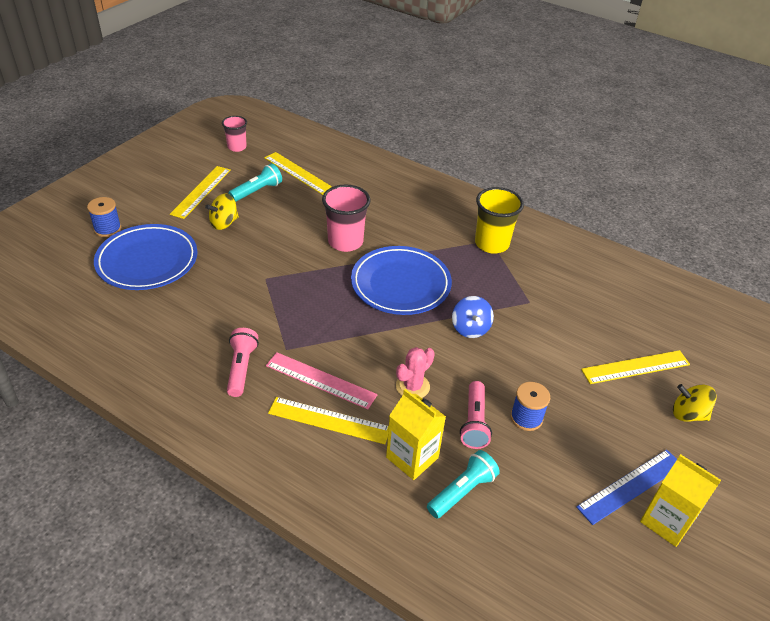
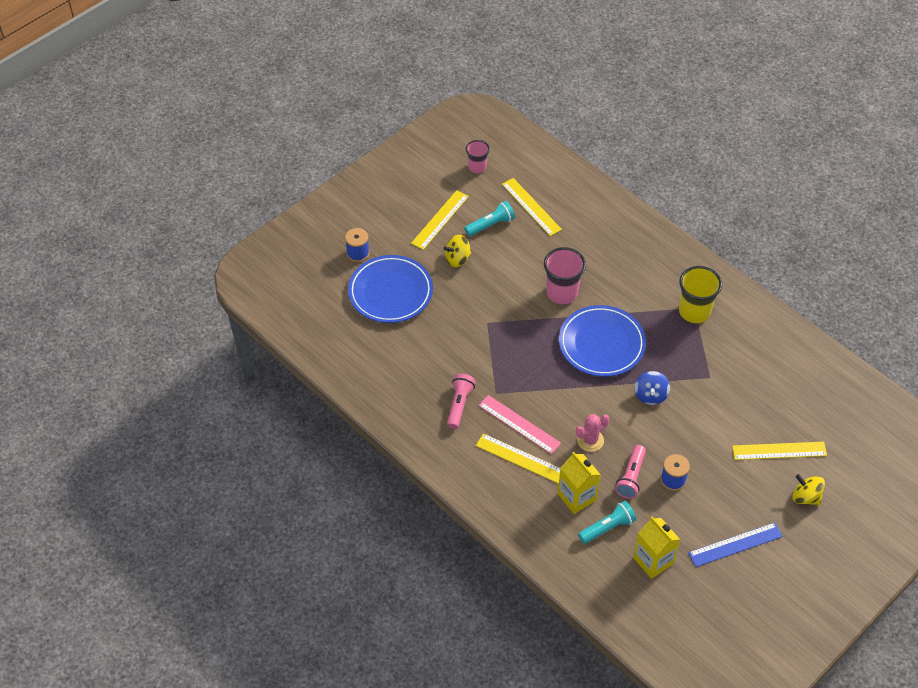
camera: 15 degrees right, 10 degrees up
(666, 521) = (752, 574): yellow carton -> yellow carton (653, 561)

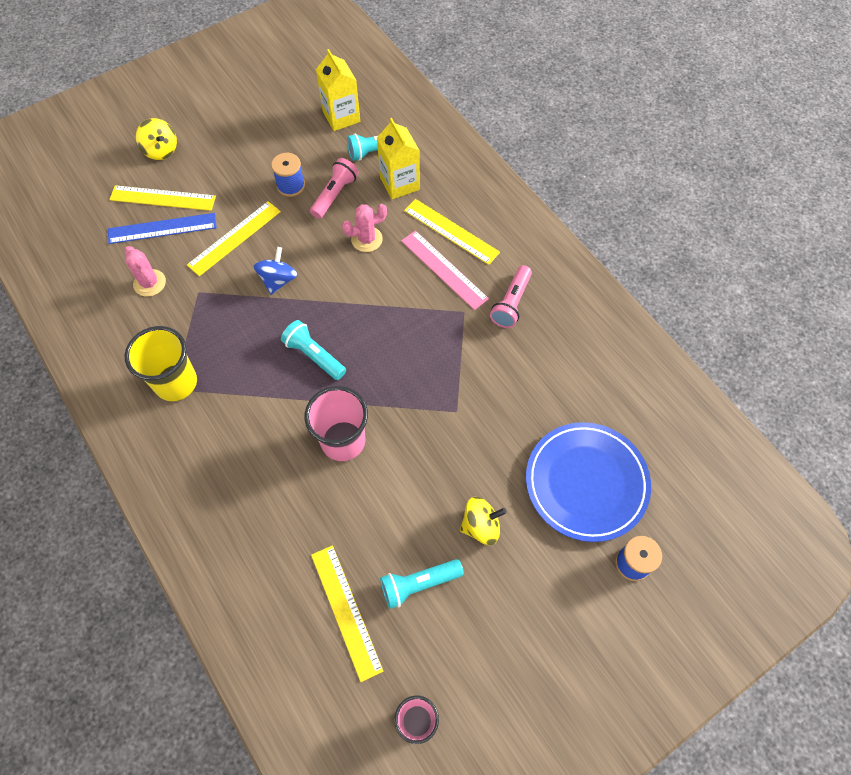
camera: 170 degrees left, 10 degrees up
(440, 219) = (497, 610): yellow ruler -> yellow ruler (234, 238)
(601, 344) = (314, 356): blue plate -> turquoise flashlight
(735, 544) = (254, 119): blue ruler -> blue ruler (162, 228)
(751, 378) = (149, 283): none -> pink cactus

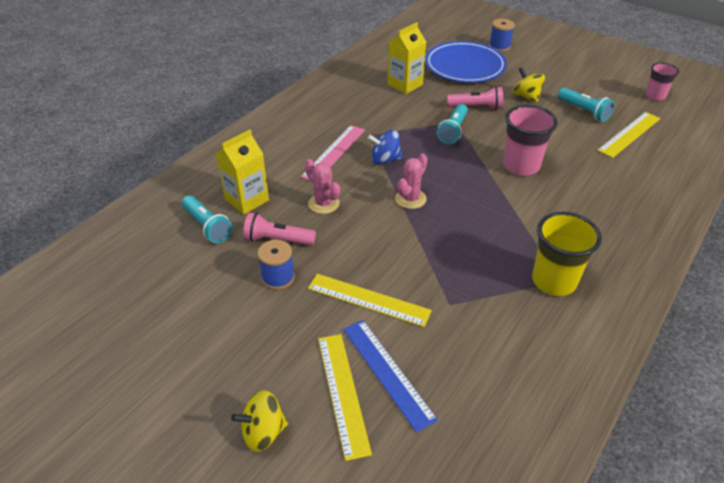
camera: 110 degrees left, 20 degrees down
(149, 283) = (465, 351): pink cactus -> pink cactus (410, 199)
(161, 150) = (263, 432): yellow spinning top -> yellow spinning top turned 135 degrees counterclockwise
(278, 280) = (401, 248): blue spinning top -> blue spinning top (385, 159)
(314, 356) = (462, 201): turquoise flashlight -> turquoise flashlight (453, 131)
(341, 117) = (161, 267): yellow carton -> yellow carton (405, 85)
(451, 231) = (291, 157): yellow ruler -> none
(511, 303) = (348, 115): pink flashlight -> pink flashlight (476, 107)

